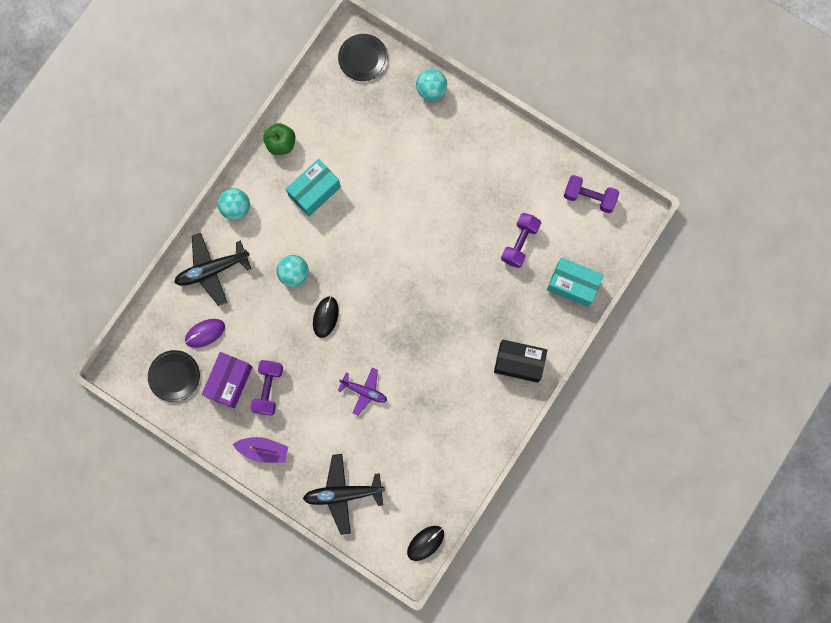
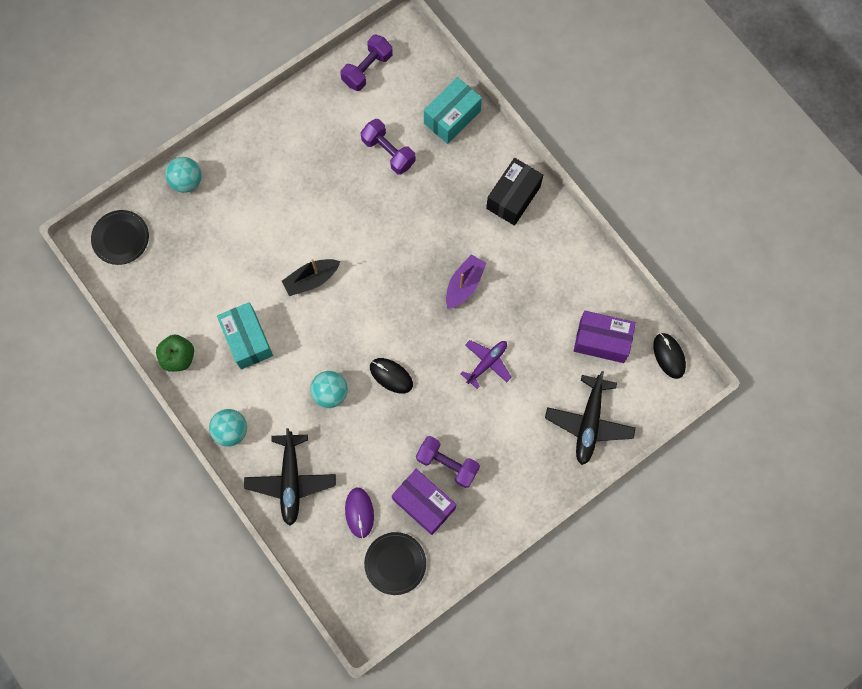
camera: 70 degrees left, 5 degrees down
(263, 450) = (513, 492): purple boat -> purple boat (464, 285)
(384, 222) = (311, 279): none -> black boat
(418, 481) = (602, 341): none -> purple box

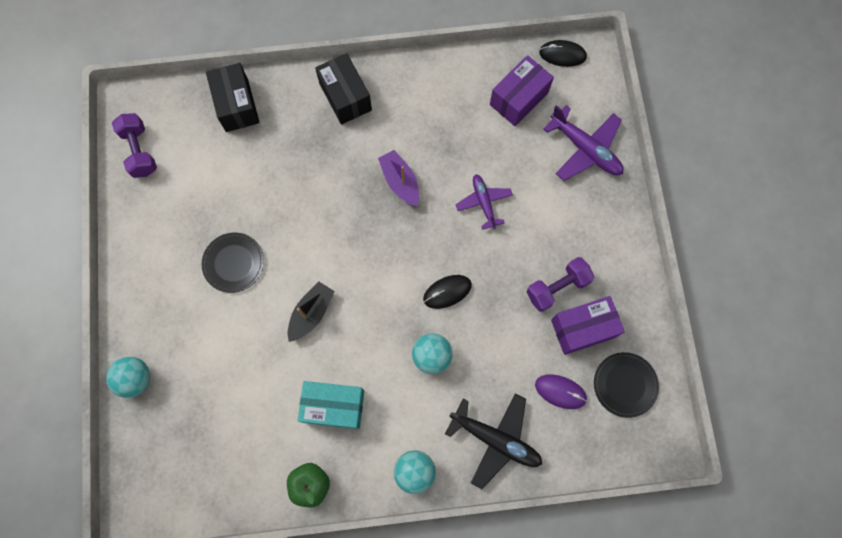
camera: 60 degrees left, 0 degrees up
(120, 238) = (151, 478): black plate -> black plate (233, 263)
(311, 279) = (311, 313): black boat -> black boat turned 150 degrees counterclockwise
(388, 152) = (233, 177): purple dumbbell -> none
(452, 117) = (237, 105): turquoise box -> black box
(589, 423) = (585, 149): black plane -> purple plane

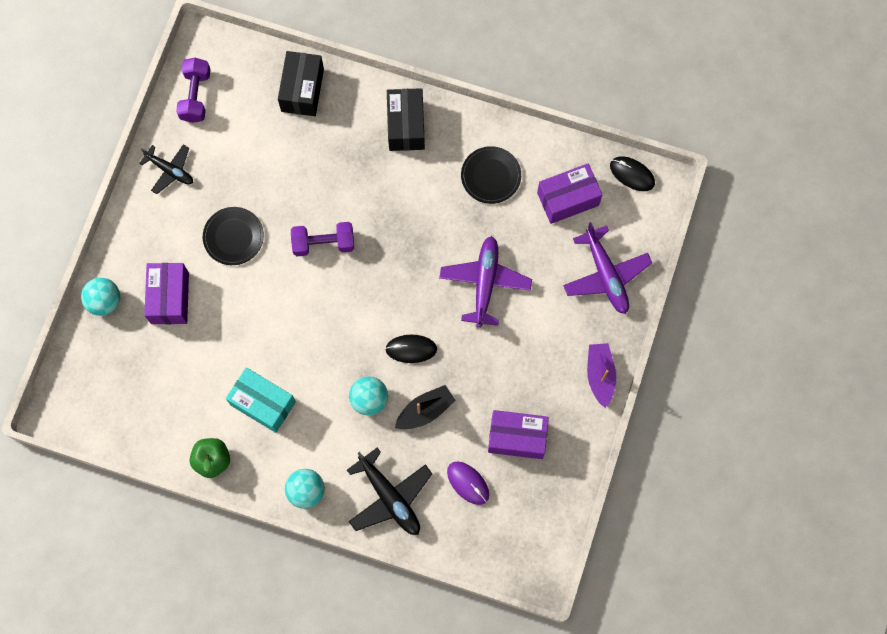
camera: 25 degrees right, 0 degrees up
(146, 228) = (170, 170): none -> black plane
(198, 347) = (170, 298): none -> purple box
(311, 313) = (281, 313): black boat -> black boat (425, 411)
(400, 182) = (418, 229): purple boat -> purple boat (600, 375)
(483, 202) = (485, 282): purple plane -> purple plane, size x1.57
(557, 287) = (512, 390): purple dumbbell -> purple dumbbell (323, 243)
(625, 385) = (529, 504): black plate -> black plate (491, 176)

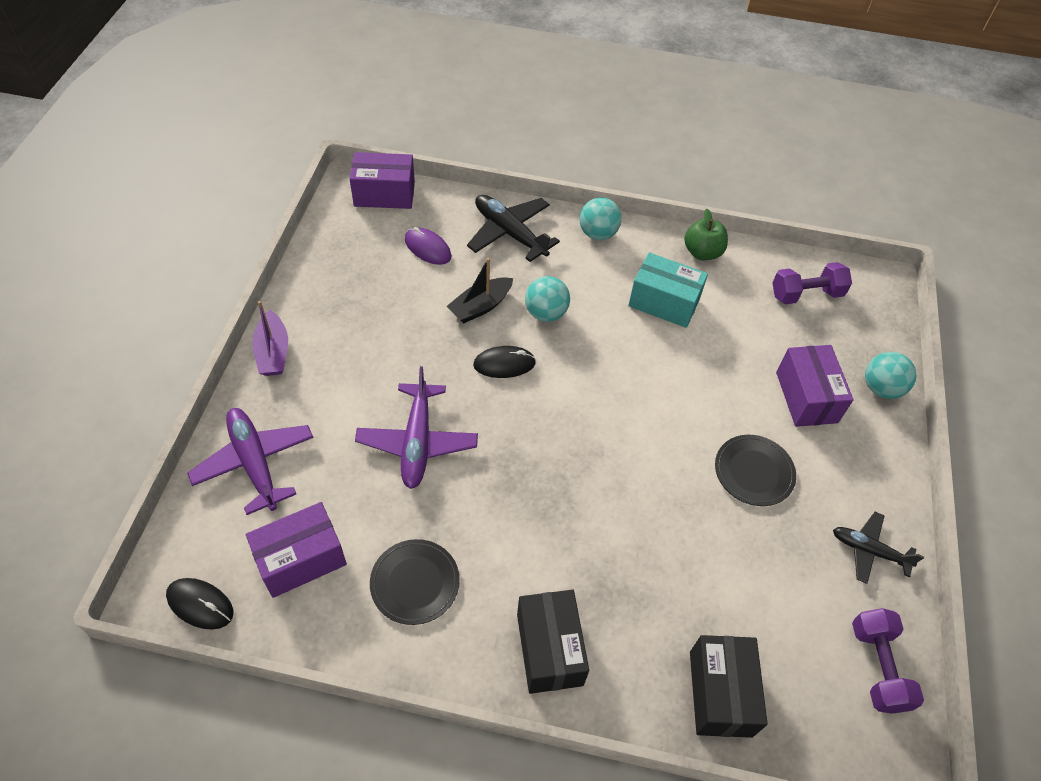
camera: 170 degrees right, 20 degrees down
(323, 243) = (635, 473): purple dumbbell -> purple dumbbell (806, 294)
(517, 437) = (374, 289): purple box -> purple box (384, 194)

